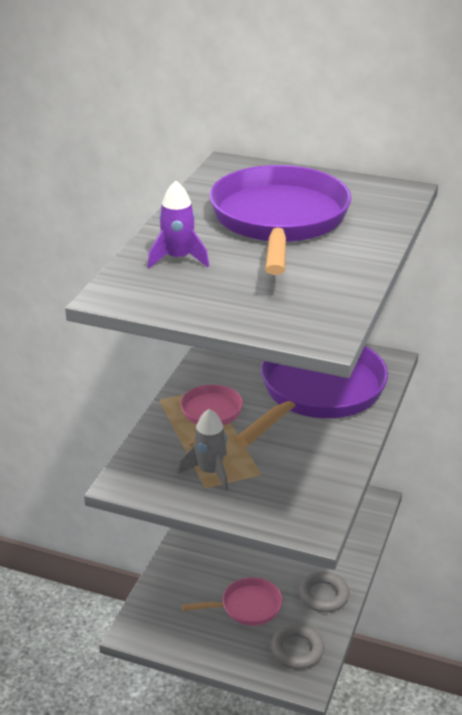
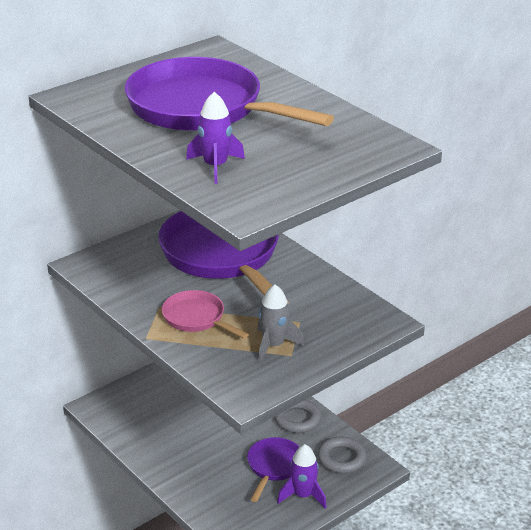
camera: 60 degrees left, 0 degrees up
(225, 643) = (303, 495): none -> purple rocket
(247, 607) = (274, 466): pink pan -> purple pan

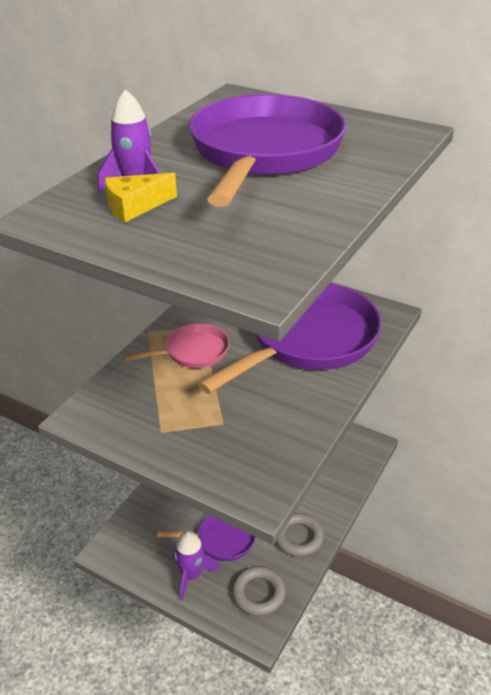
camera: 70 degrees right, 5 degrees up
(196, 318) = (193, 352): pink pan -> pink pan turned 45 degrees clockwise
(255, 172) = (135, 206): none -> yellow cheese
(274, 345) = (171, 415): grey rocket -> none

